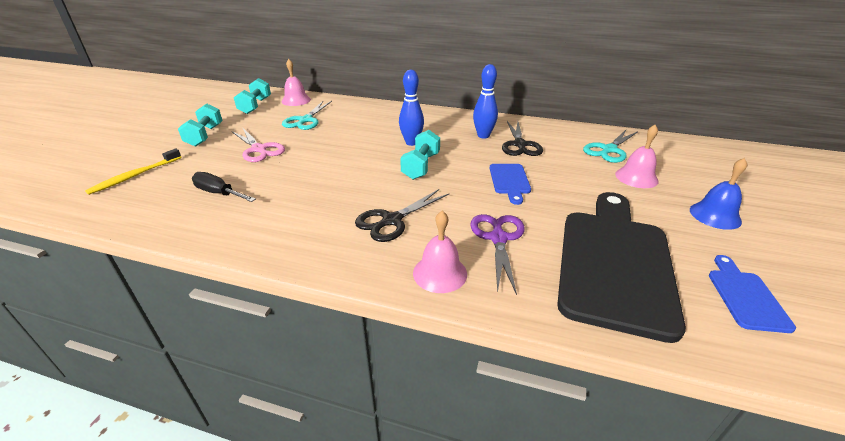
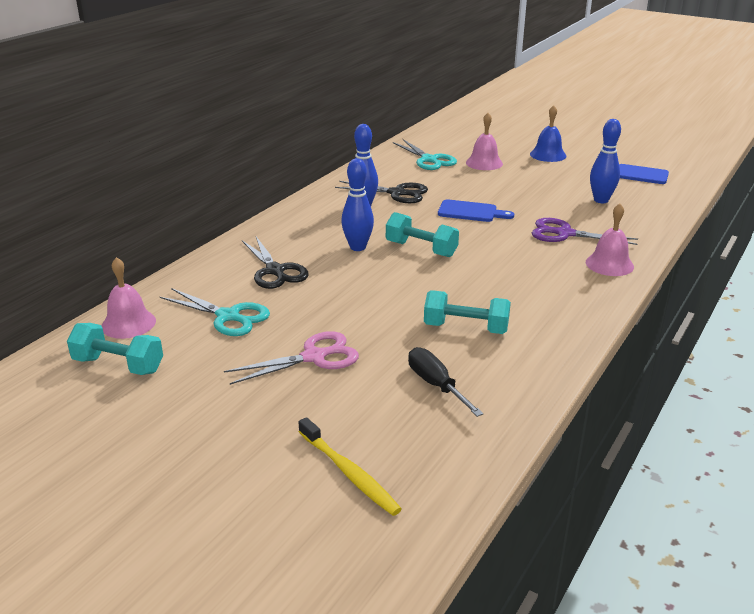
camera: 75 degrees left, 5 degrees down
(205, 136) = (224, 414): turquoise dumbbell -> turquoise dumbbell (466, 328)
(219, 193) = (436, 385): black screwdriver -> black screwdriver turned 105 degrees clockwise
(392, 220) = (527, 276): black scissors -> black scissors (275, 271)
(614, 262) = (601, 200): black cutting board -> blue bowling pin

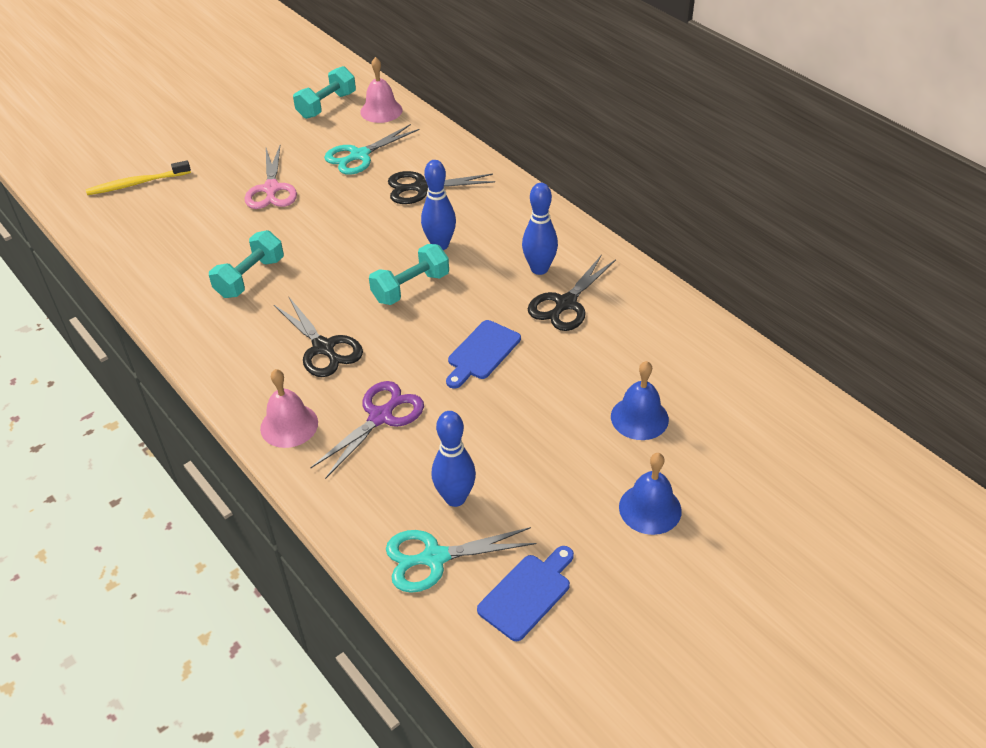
camera: 110 degrees right, 15 degrees up
(429, 160) = (670, 362): turquoise scissors -> turquoise scissors (434, 558)
(436, 385) = (189, 240): black screwdriver -> none
(484, 163) = (639, 418): pink bell -> blue bell
(521, 269) = (324, 348): none -> black scissors

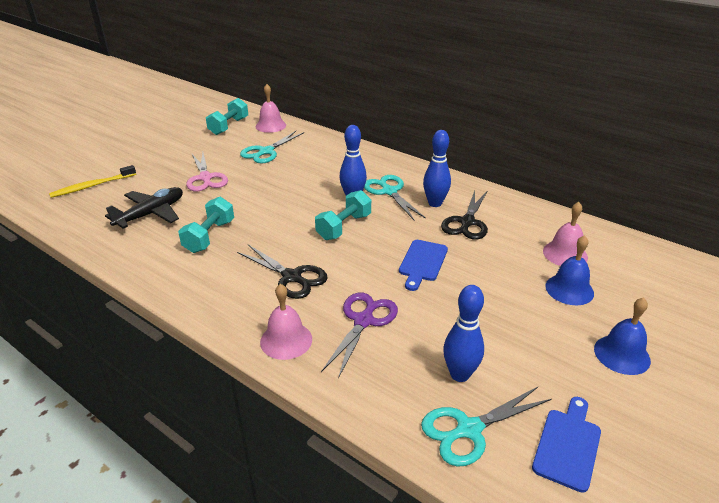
camera: 15 degrees left, 10 degrees down
(193, 235) = (151, 214): none -> black plane
(421, 188) = (321, 165): black scissors -> none
(489, 242) = (389, 191): none -> turquoise scissors
(664, 368) = (565, 254): none -> pink bell

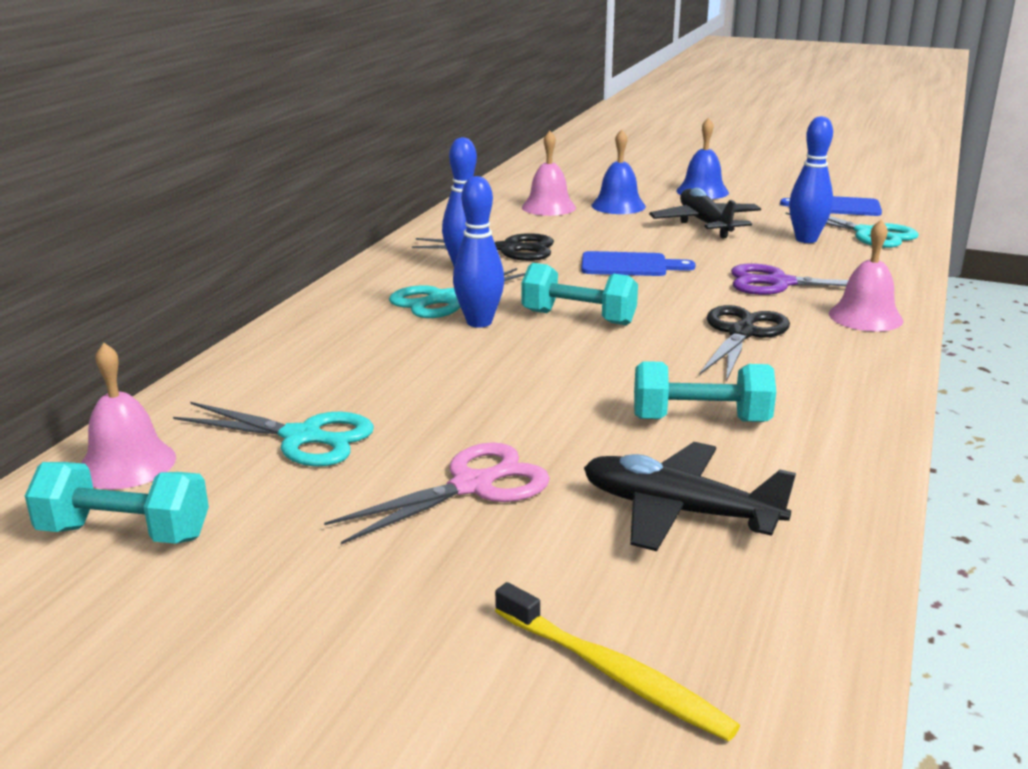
camera: 105 degrees left, 10 degrees down
(514, 325) = (705, 224): none -> black plane

